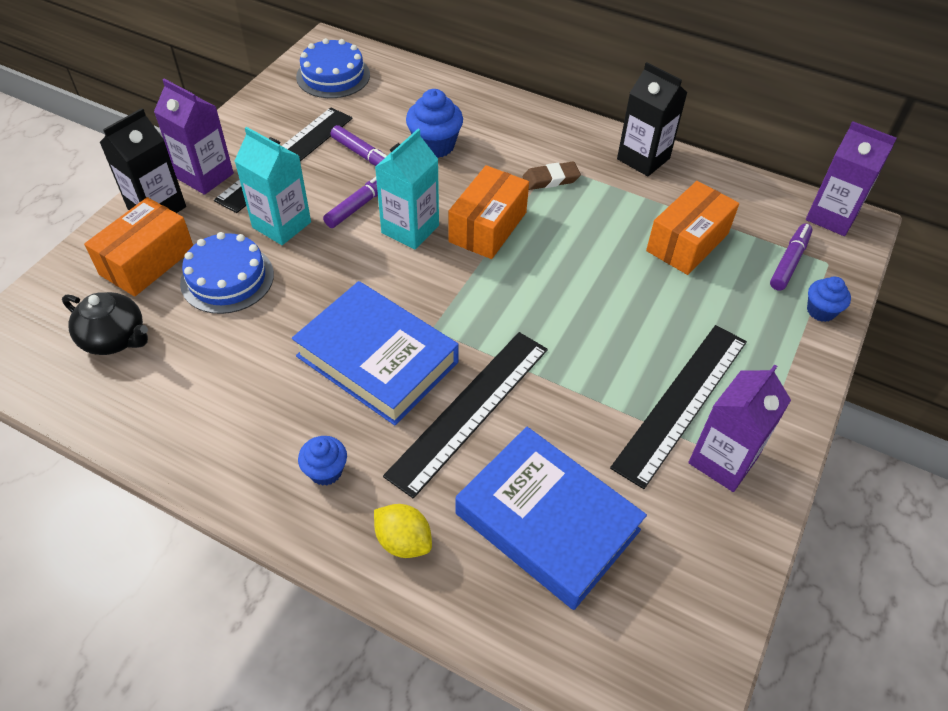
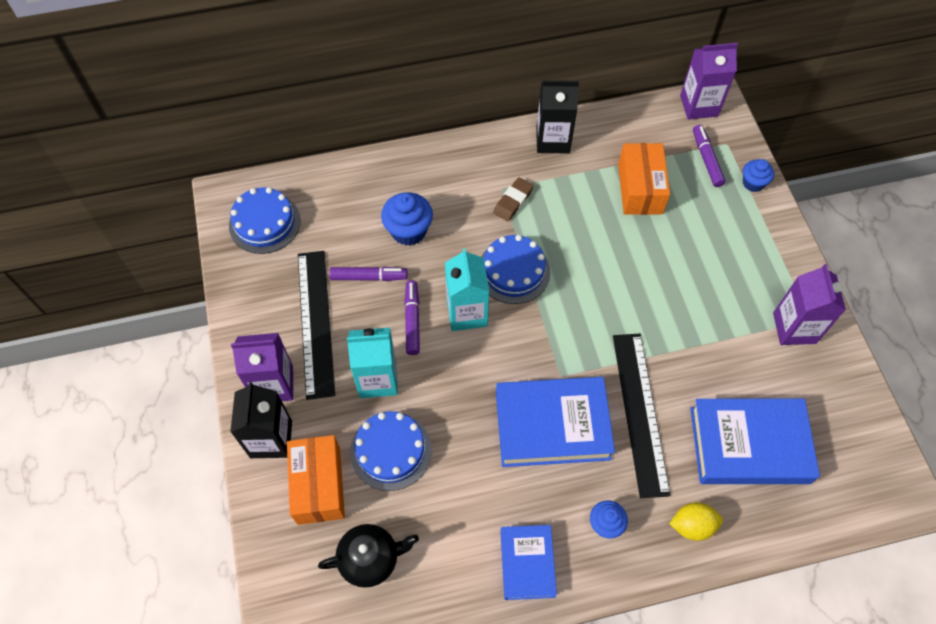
camera: 40 degrees left, 10 degrees up
(222, 443) = (527, 563): none -> blue book
(488, 227) = (513, 271): orange box -> blue cake
(681, 402) = (741, 307): black ruler -> none

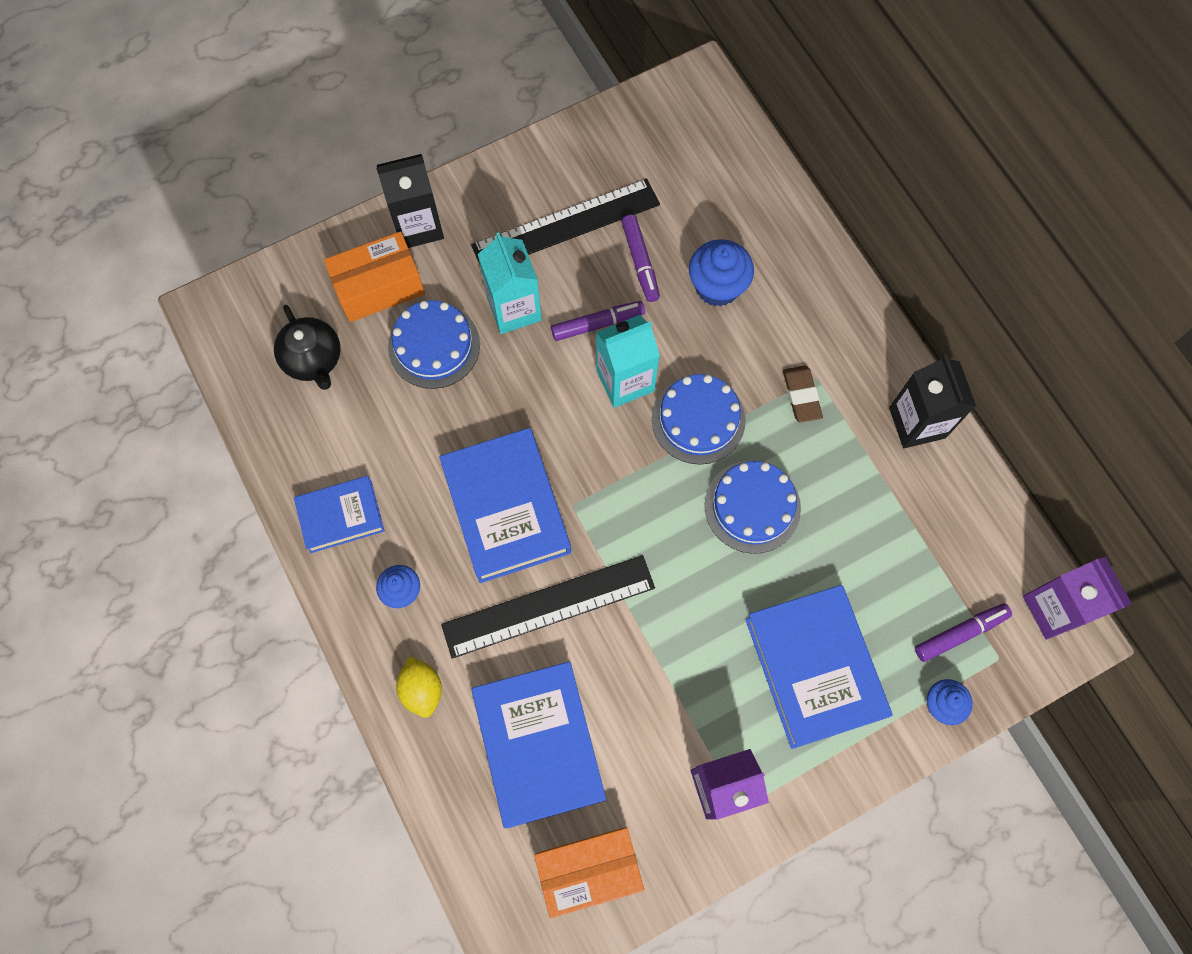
camera: 75 degrees right, 10 degrees up
(264, 223) = (677, 132): blue cake -> blue cake (752, 506)
(274, 384) = (480, 208): purple carton -> none
(513, 201) = (801, 395): brown eraser -> brown eraser turned 60 degrees clockwise
(640, 189) = (877, 550): orange box -> orange box (589, 870)
(717, 248) = (814, 668): none -> blue book

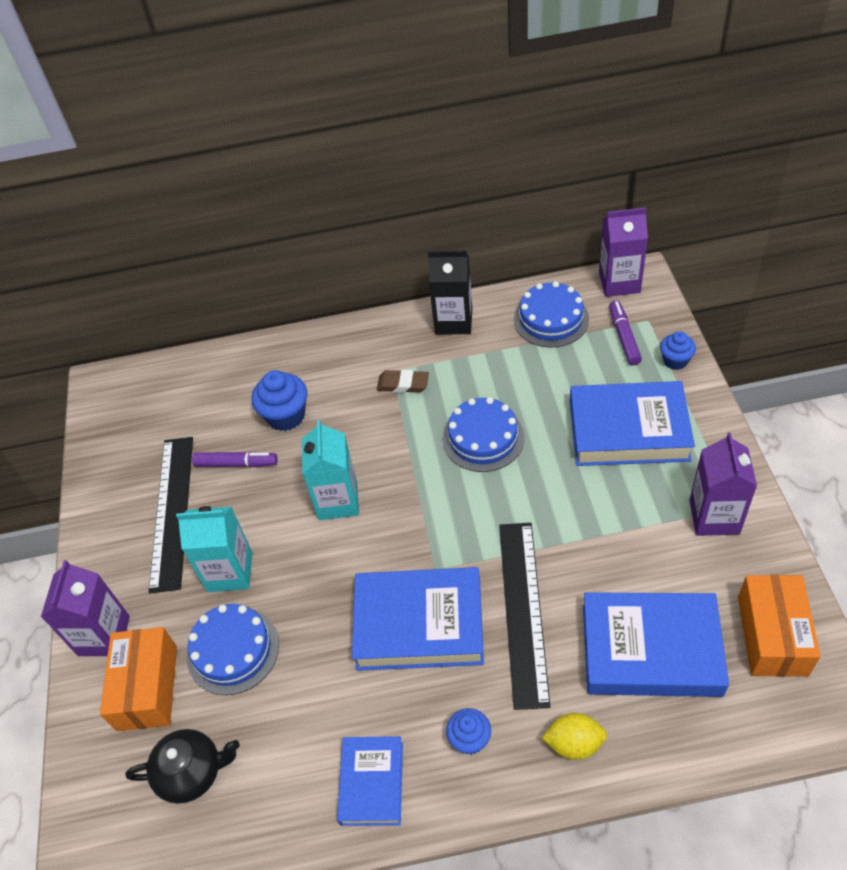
camera: 65 degrees left, 20 degrees down
(418, 226) = (104, 635): black carton -> purple carton
(598, 324) = (277, 509): purple marker -> none
(698, 419) = (395, 456): blue cake -> blue cake (551, 319)

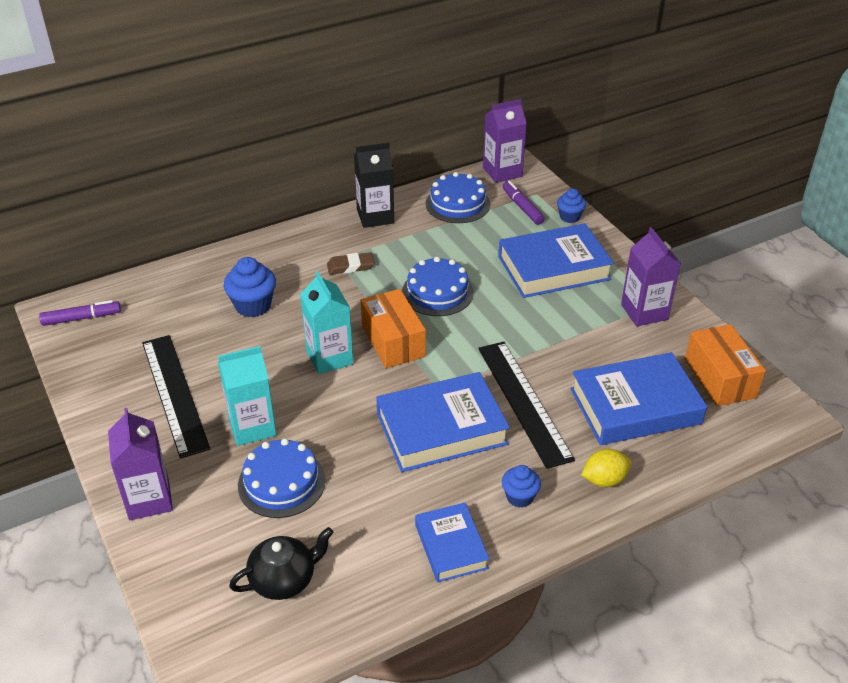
camera: 25 degrees left, 10 degrees down
(147, 687) = (211, 528): orange box -> orange box (393, 341)
(236, 464) = (221, 348): purple marker -> purple marker (81, 318)

